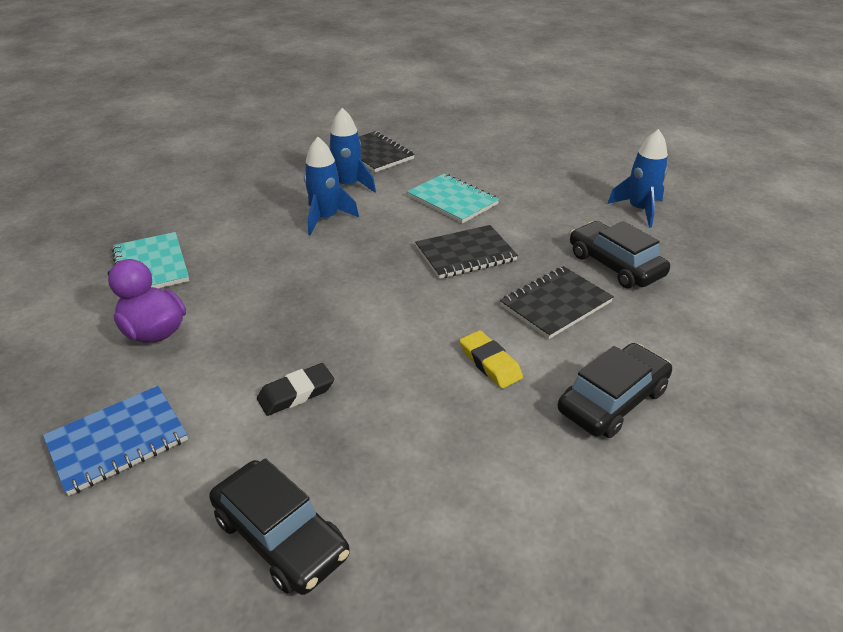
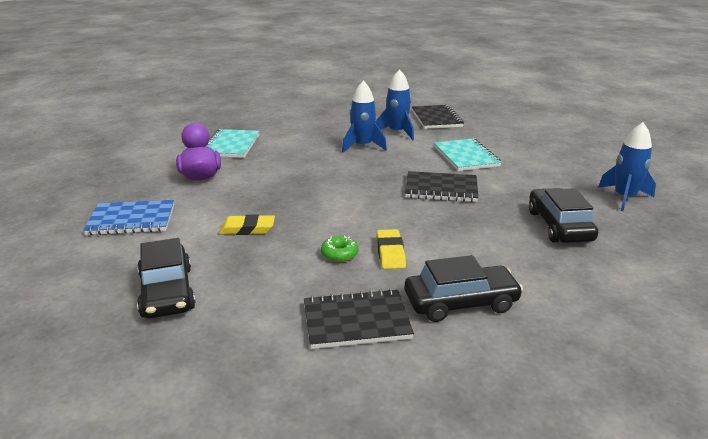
camera: 30 degrees right, 10 degrees down
(296, 393) = (247, 229): black eraser -> yellow eraser
(438, 387) = (339, 254): none -> green donut
(555, 304) = (480, 235): black notebook -> black notebook (356, 321)

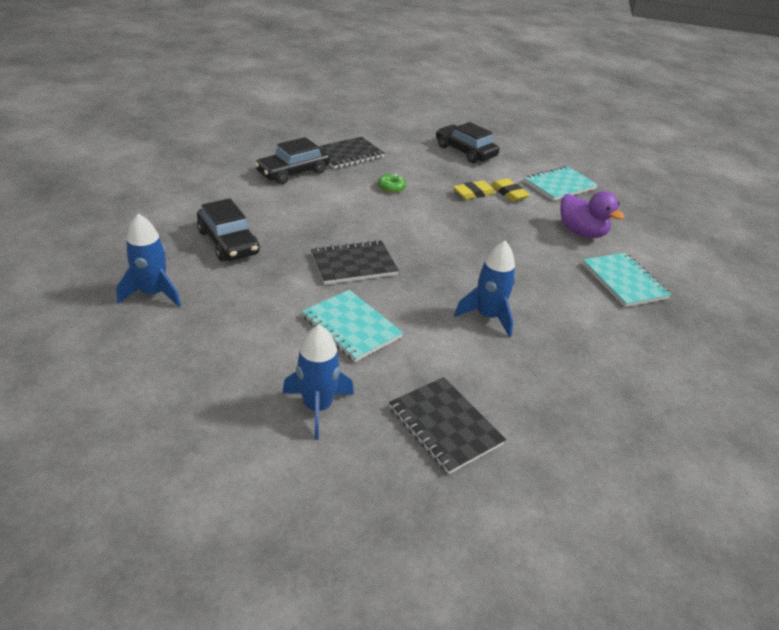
camera: 150 degrees right, 10 degrees up
(131, 220) = (559, 185): blue notebook -> turquoise notebook
(390, 253) = (357, 194): yellow eraser -> yellow eraser (509, 193)
(397, 132) = (473, 362): blue rocket -> blue rocket (317, 407)

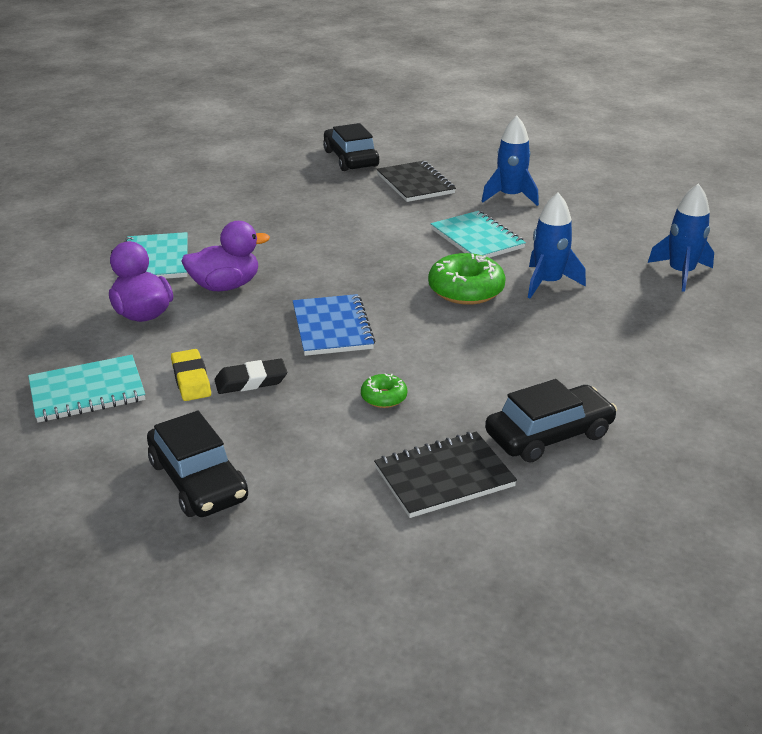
camera: 165 degrees left, 5 degrees down
(228, 242) = (621, 321): black car -> black car (351, 159)
(353, 264) = (466, 290): black notebook -> green donut
(444, 228) = (332, 327): none -> blue notebook
(473, 193) = (251, 381): yellow eraser -> black eraser
(487, 316) = (338, 239): blue rocket -> blue rocket (548, 283)
(545, 258) = (225, 286): none -> purple duck

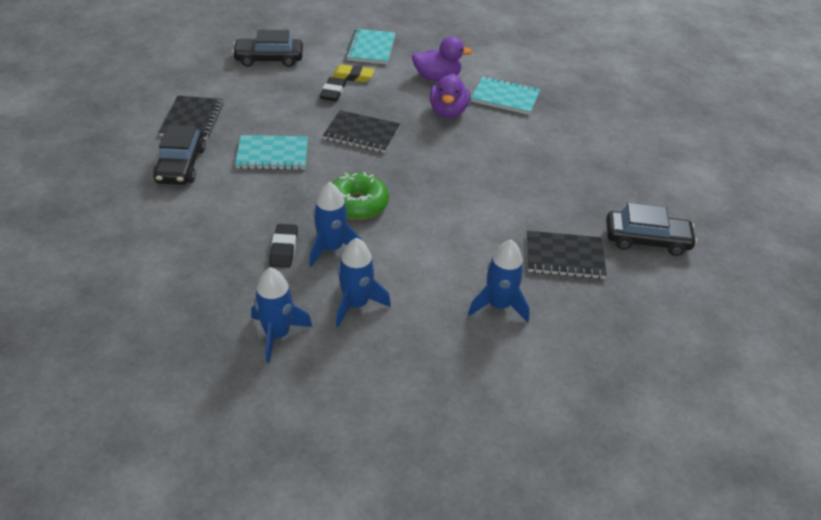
camera: 115 degrees right, 10 degrees up
(332, 327) = (361, 134): blue notebook -> black notebook
(384, 397) = (274, 126): green donut -> none
(477, 238) = (431, 245): turquoise notebook -> turquoise notebook (272, 155)
(584, 307) = (284, 249): none -> black eraser
(596, 251) = (356, 304): none -> blue rocket

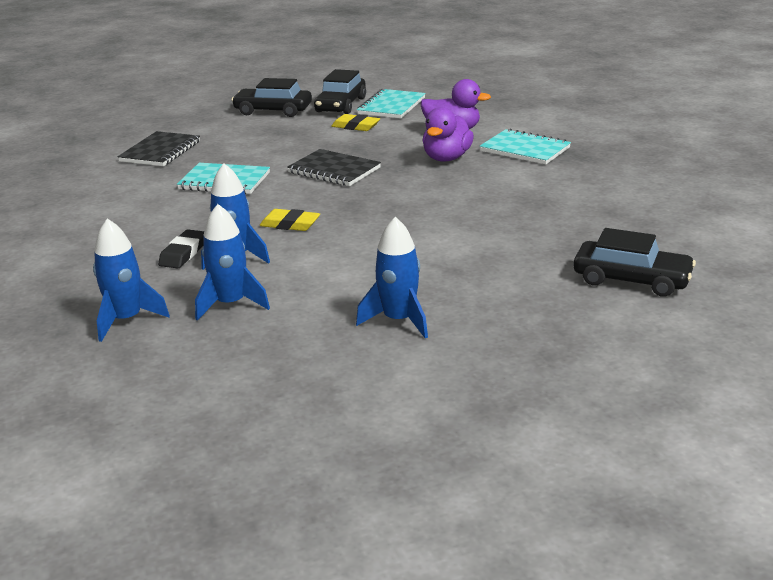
camera: 20 degrees right, 15 degrees down
(181, 165) = (124, 184): black car -> black car (341, 105)
(333, 92) = (325, 137): black eraser -> none
(357, 204) = (290, 224): green donut -> yellow eraser
(564, 257) = (511, 286): black notebook -> none

